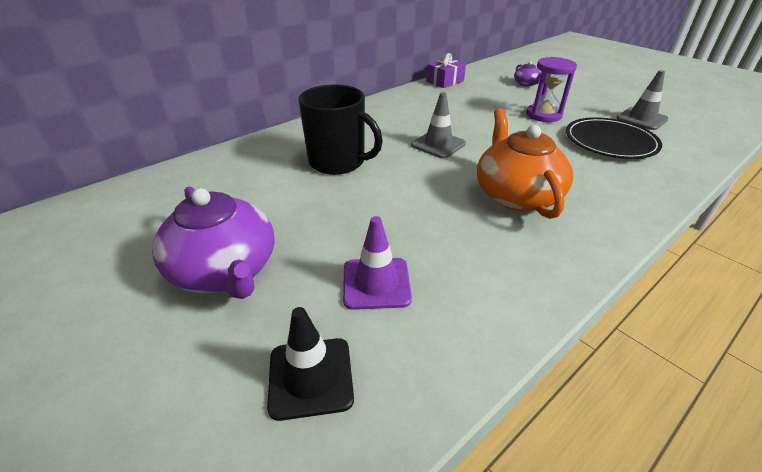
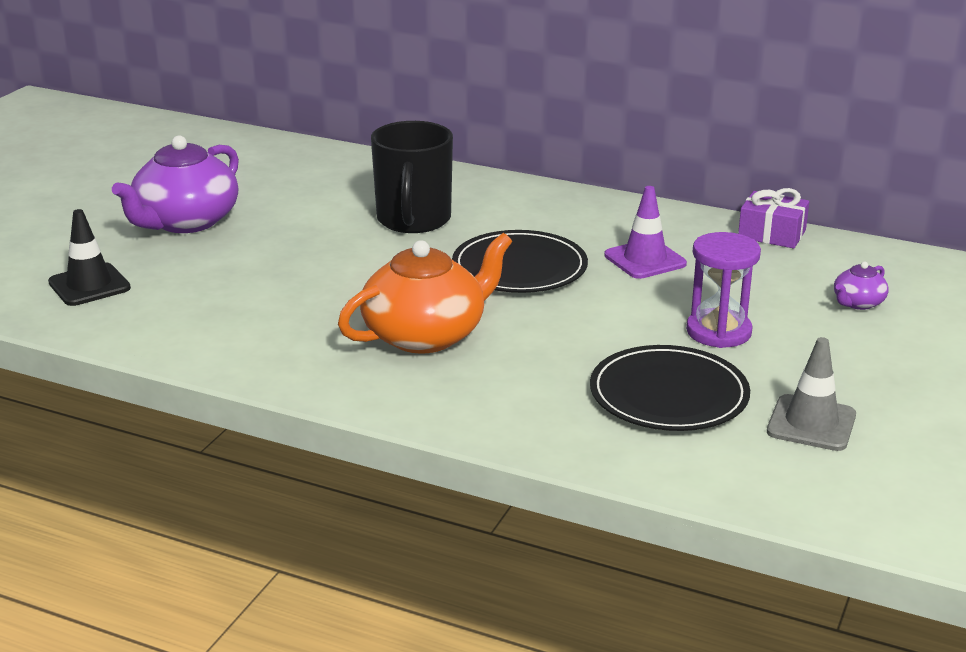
camera: 65 degrees right, 10 degrees down
(376, 283) = (208, 286): purple traffic cone -> purple traffic cone (645, 260)
(438, 144) = (519, 268): grey traffic cone -> black plate

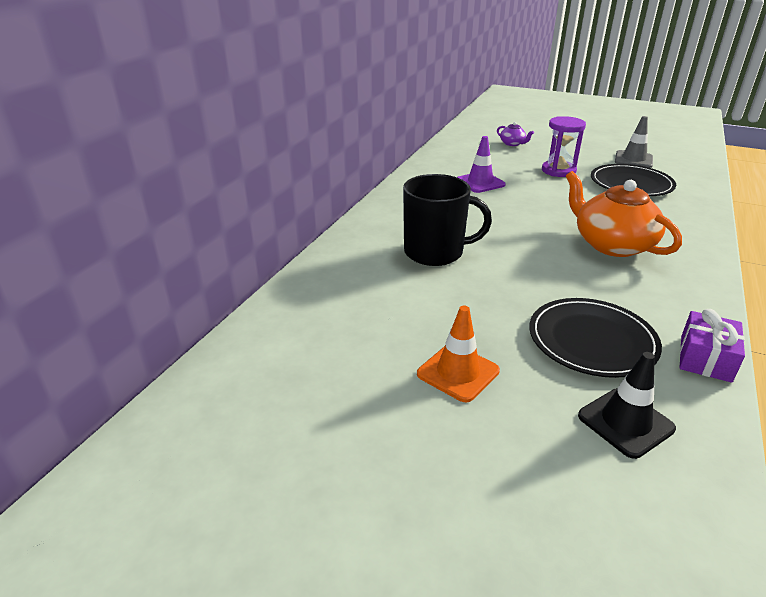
camera: 90 degrees left, 5 degrees up
(186, 222) = (458, 372): purple teapot -> orange traffic cone
(519, 268) = (503, 216): black plate -> black plate (592, 340)
(771, 234) = (438, 153): purple gift -> purple gift (705, 358)

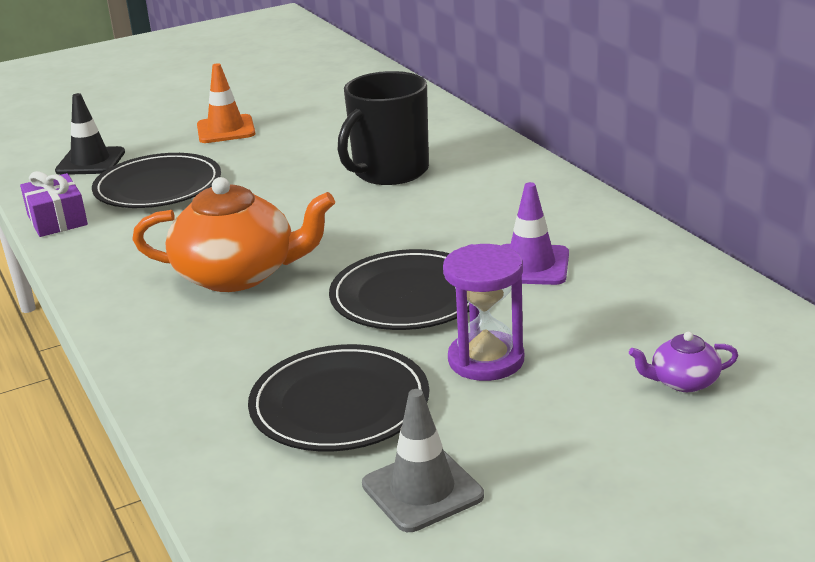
camera: 130 degrees right, 5 degrees down
(548, 197) = (408, 296): none -> black plate

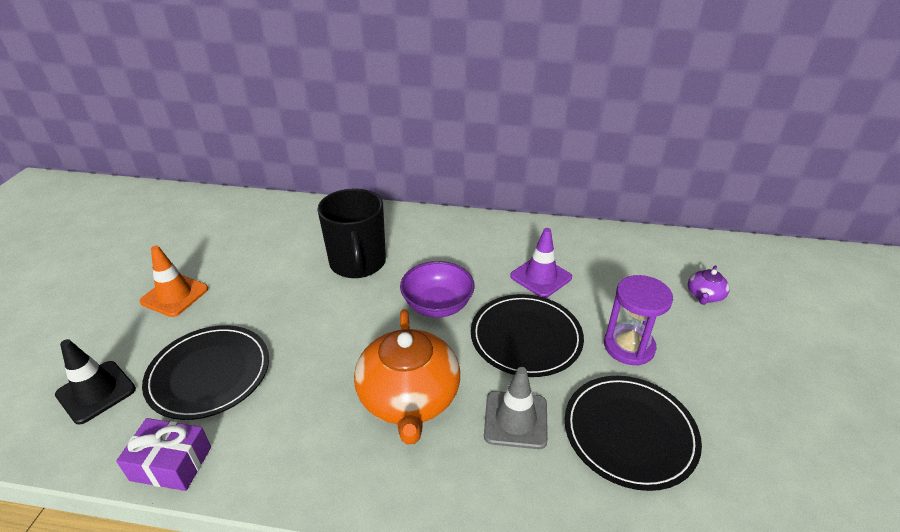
camera: 55 degrees left, 10 degrees up
(238, 274) = (409, 398): orange teapot -> orange teapot turned 135 degrees clockwise
(387, 233) = (437, 305): none -> purple bowl
(422, 490) = (751, 445): grey traffic cone -> grey traffic cone (515, 420)

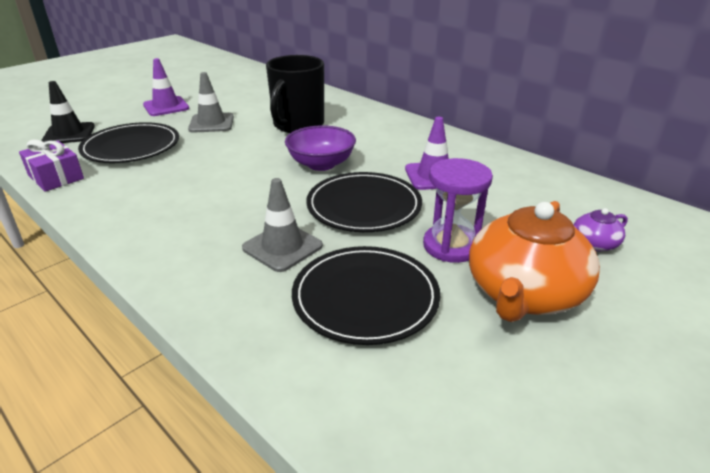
camera: 35 degrees right, 5 degrees down
(174, 295) = (166, 107): orange traffic cone -> purple traffic cone
(262, 298) = (211, 123): none -> grey traffic cone
(409, 398) = (226, 204): orange teapot -> orange teapot (524, 293)

